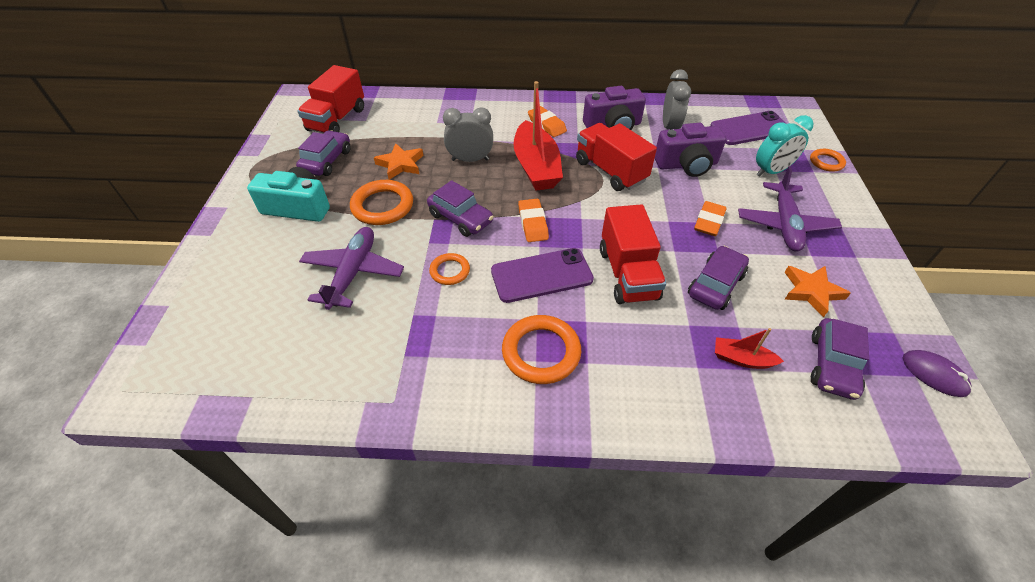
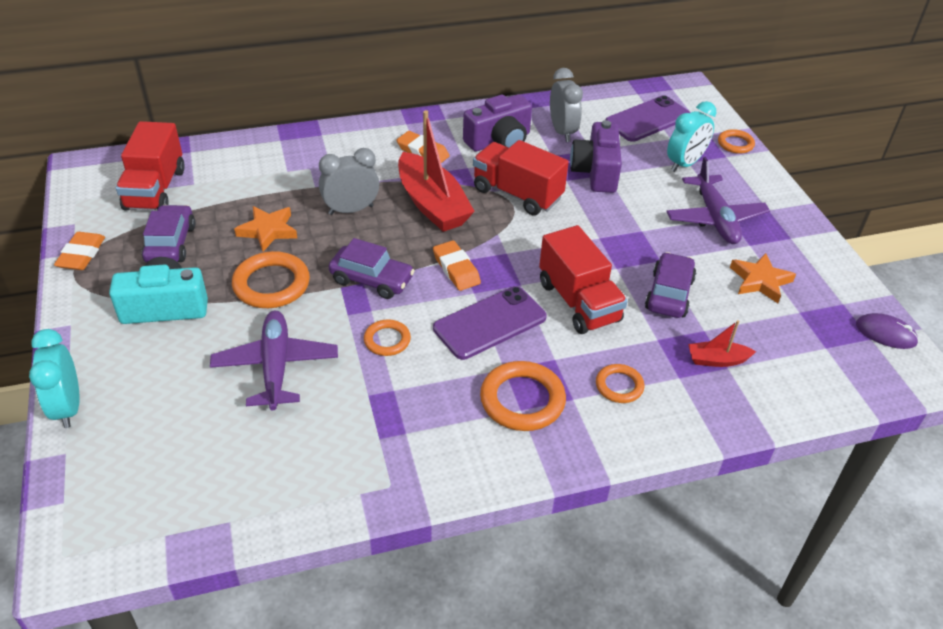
camera: 20 degrees left, 5 degrees down
(190, 269) = (68, 407): none -> turquoise clock
(636, 361) = (619, 386): none -> orange ring
(686, 164) = (596, 172): purple camera -> purple camera turned 120 degrees clockwise
(709, 222) = (640, 230): orange eraser -> orange eraser (81, 255)
(832, 365) = (798, 346): purple car -> none

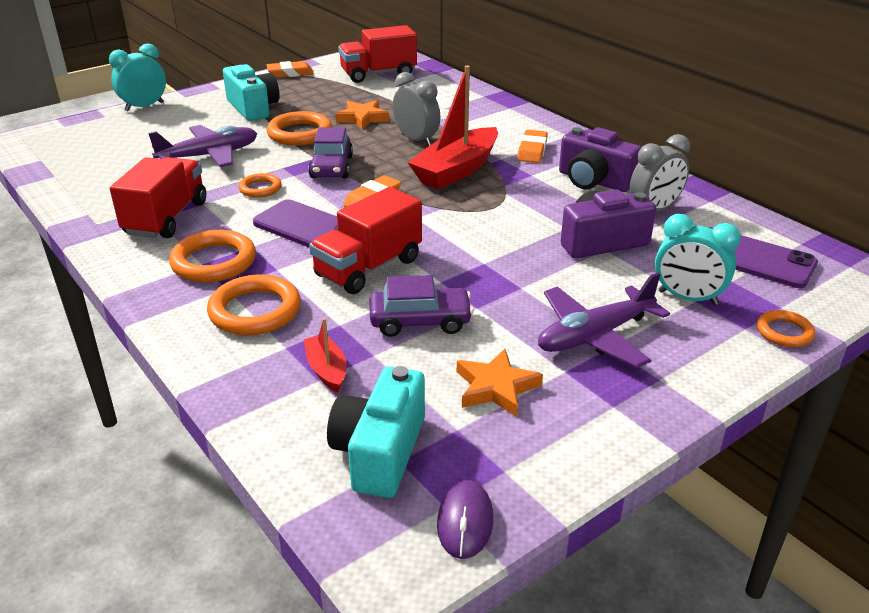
camera: 70 degrees right, 10 degrees down
(170, 244) = (321, 93): purple car -> none
(517, 194) = (513, 206): red truck -> red truck (166, 218)
(619, 386) = (255, 311): orange ring -> orange ring, size x1.73
(816, 354) = (380, 452): none -> turquoise camera

